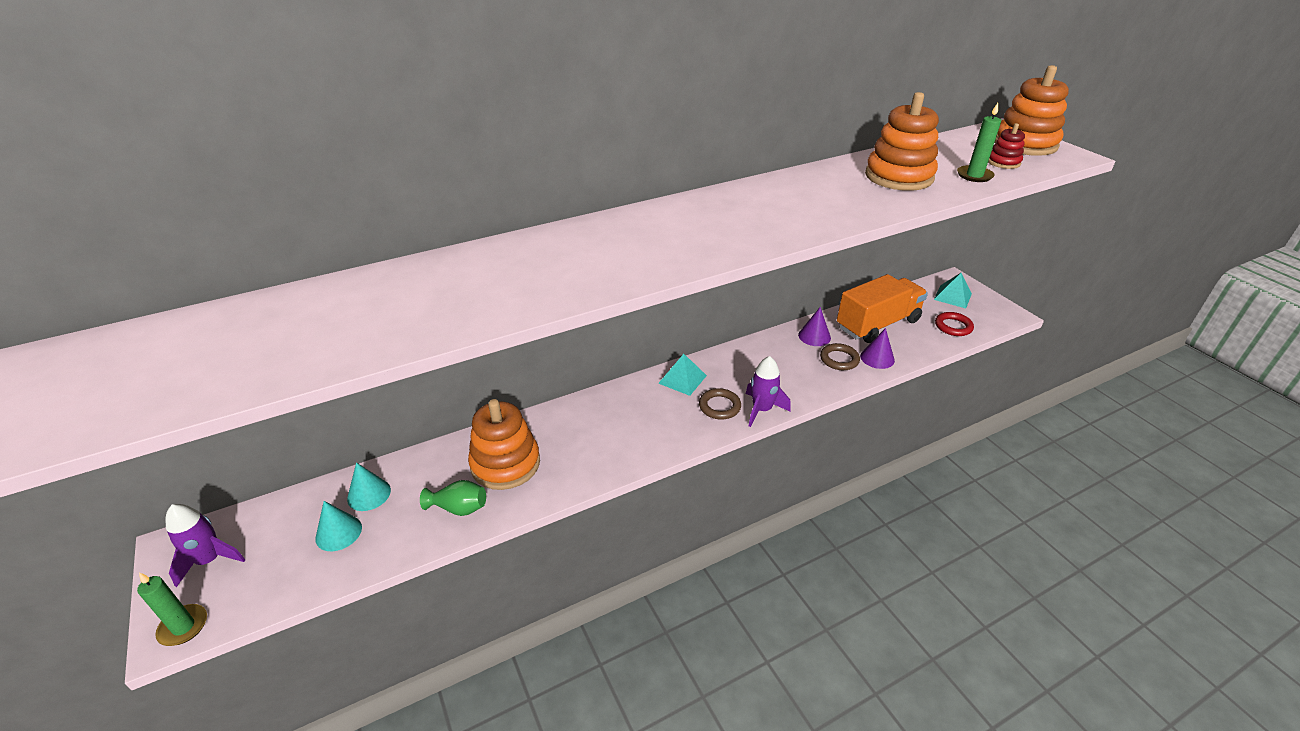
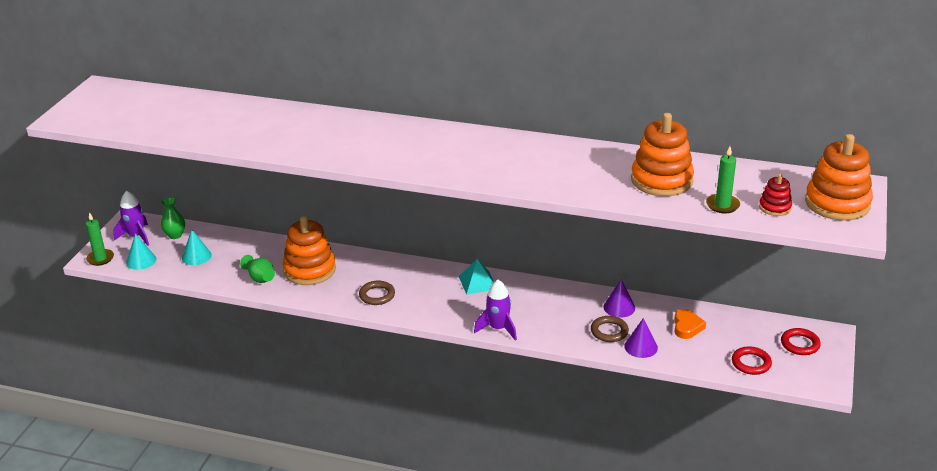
camera: 45 degrees right, 5 degrees down
(271, 524) = (175, 235): none -> green vase
(369, 494) = (229, 246): turquoise cone -> turquoise cone (141, 261)
(719, 406) = (474, 311): brown ring -> brown ring (377, 295)
(877, 324) = (687, 327): orange truck -> orange heart
(952, 296) = (800, 344): turquoise pyramid -> red ring

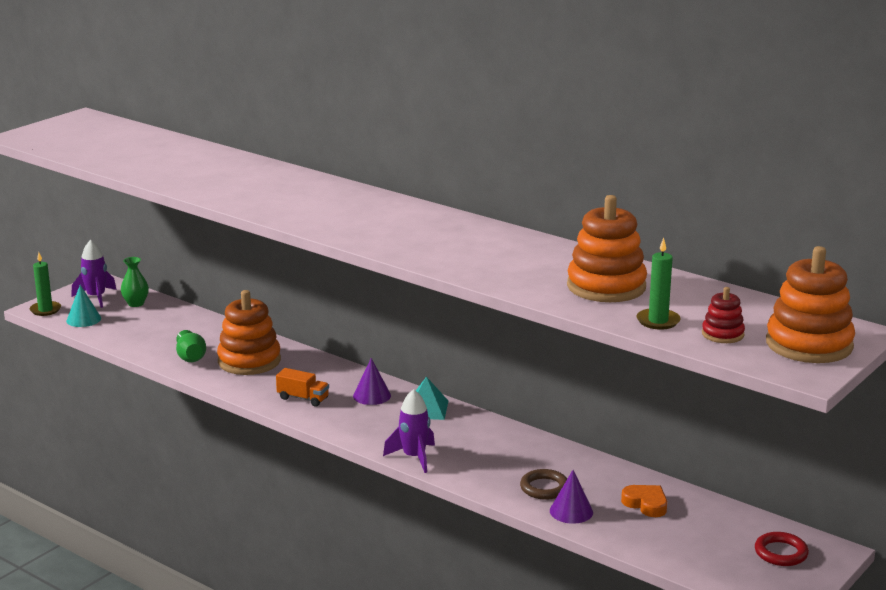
camera: 20 degrees right, 10 degrees down
(196, 256) = (142, 326): turquoise cone -> none
(377, 295) = (303, 398): brown ring -> orange truck
(619, 307) = (576, 467): purple cone -> purple cone (372, 395)
(687, 327) = (646, 504): orange heart -> orange heart turned 75 degrees counterclockwise
(751, 363) = (699, 558): red ring -> none

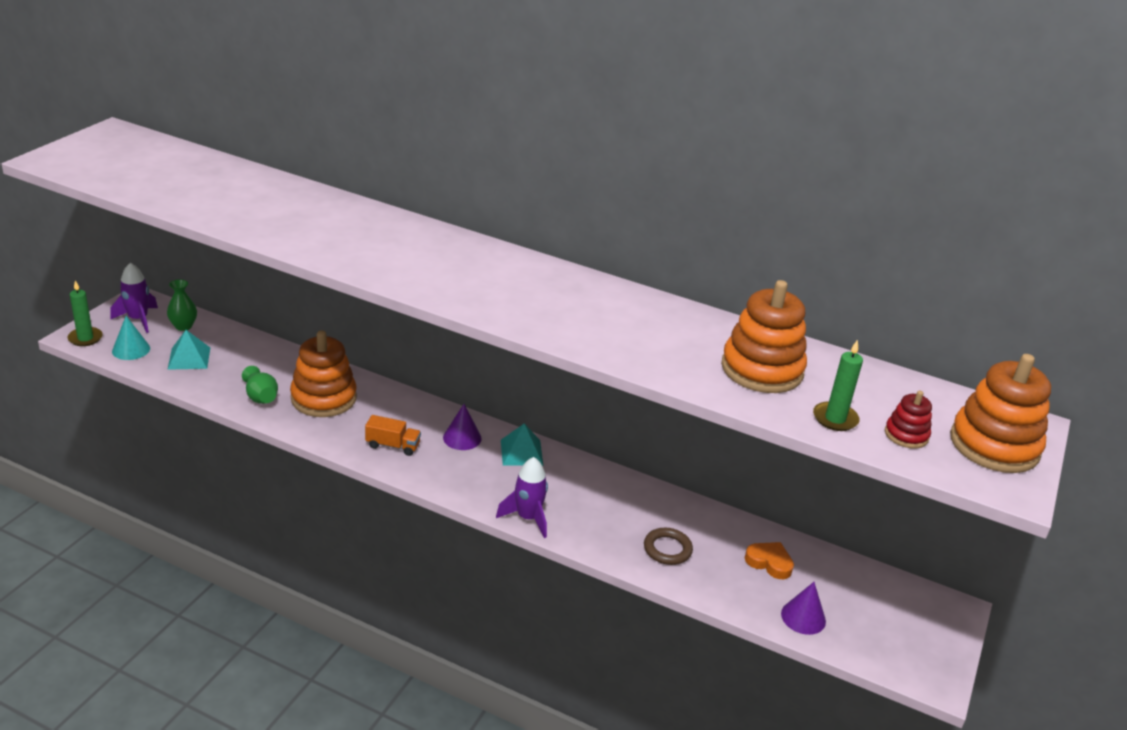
camera: 15 degrees left, 10 degrees up
(134, 327) = (189, 358): none -> turquoise pyramid
(571, 511) = (702, 578): purple cone -> purple cone (803, 617)
(781, 553) = (912, 616): red ring -> none

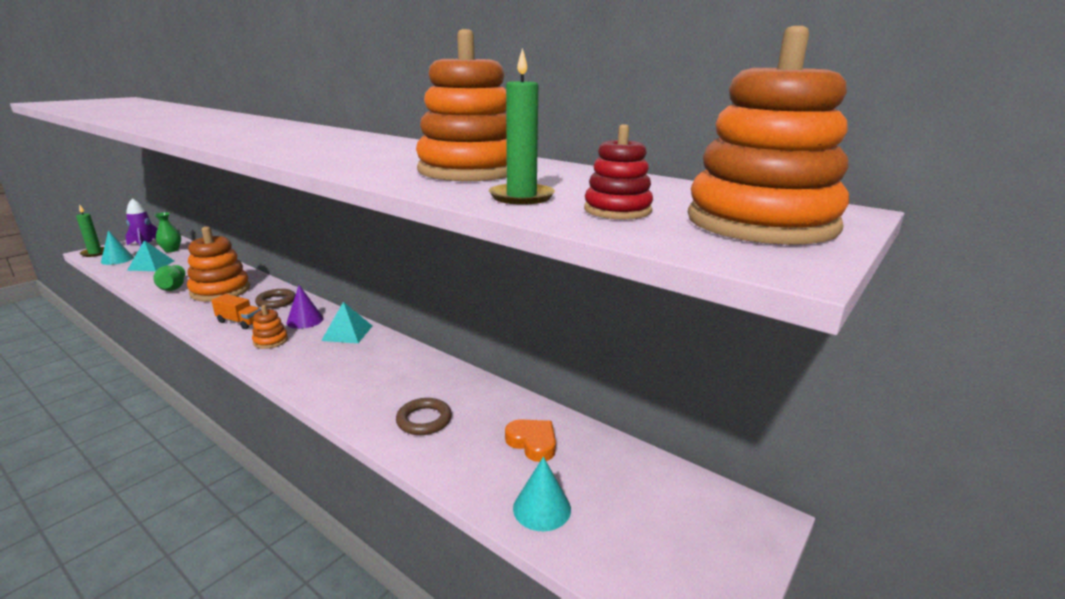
camera: 15 degrees right, 10 degrees down
(405, 411) = (276, 301): none -> brown ring
(451, 470) = (270, 341): none -> orange stacking toy
(528, 518) = (303, 382): purple rocket -> none
(803, 617) = (542, 508): purple cone -> turquoise cone

